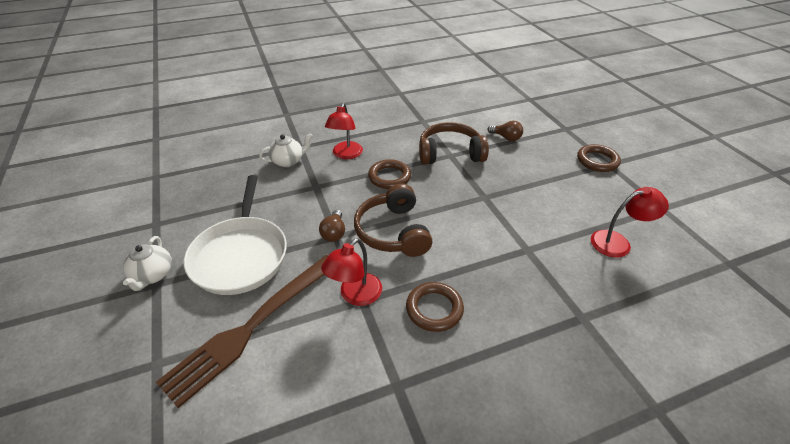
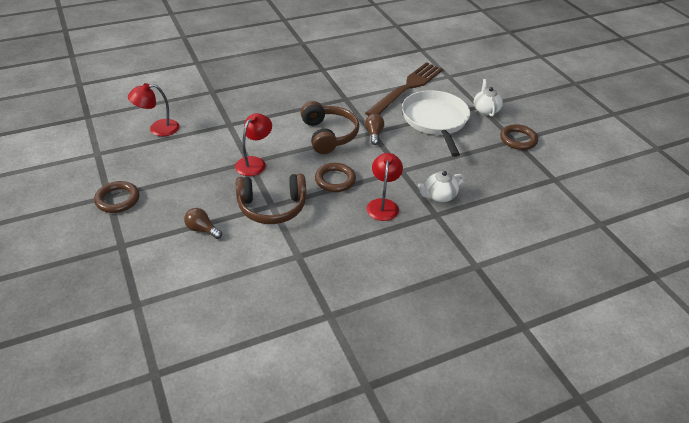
camera: 175 degrees right, 0 degrees up
(355, 295) = (350, 101): red lamp -> red lamp (254, 162)
(434, 309) = (301, 95): brown ring -> brown ring (518, 140)

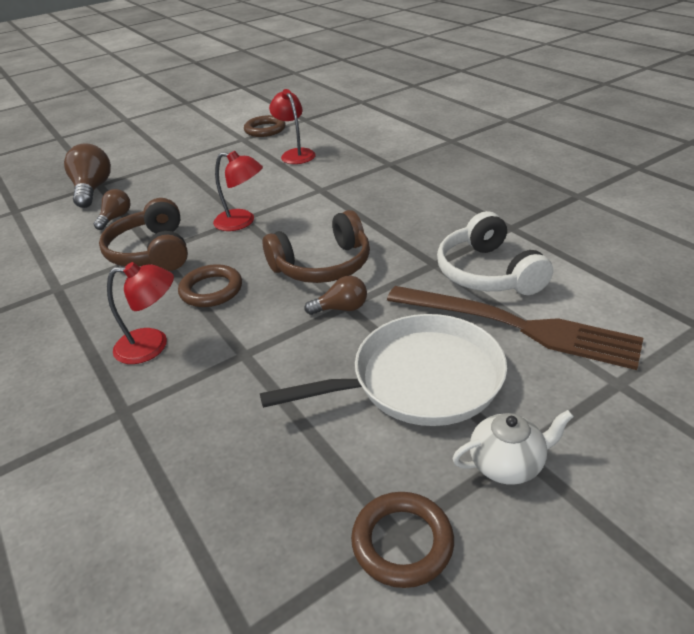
camera: 85 degrees right, 5 degrees down
(117, 199) = (169, 166): brown ring -> brown ring (265, 130)
(131, 249) = (92, 190): none -> brown light bulb
(362, 85) = (488, 273): none -> white headphones
(439, 196) = (173, 410): white teapot -> none

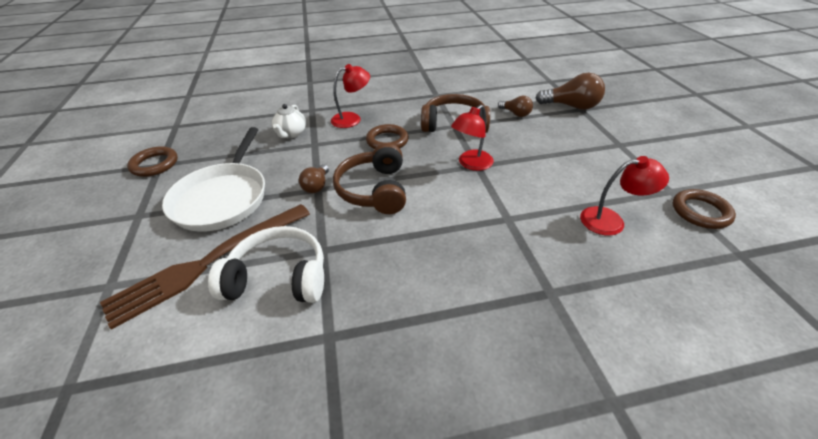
camera: 110 degrees right, 5 degrees up
(152, 345) = (352, 119): red lamp -> red lamp turned 135 degrees counterclockwise
(507, 464) = (138, 208): white teapot -> white teapot (291, 134)

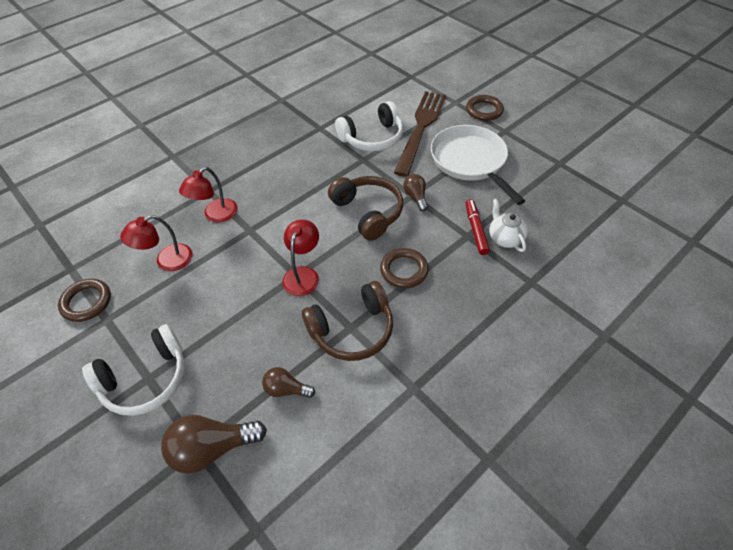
camera: 150 degrees right, 10 degrees up
(155, 164) = (563, 162): brown ring -> brown ring (484, 110)
(303, 145) = (475, 230): none -> red marker
(352, 119) = (471, 287): red lamp -> red lamp (215, 215)
(622, 144) = (146, 379): none -> white headphones

